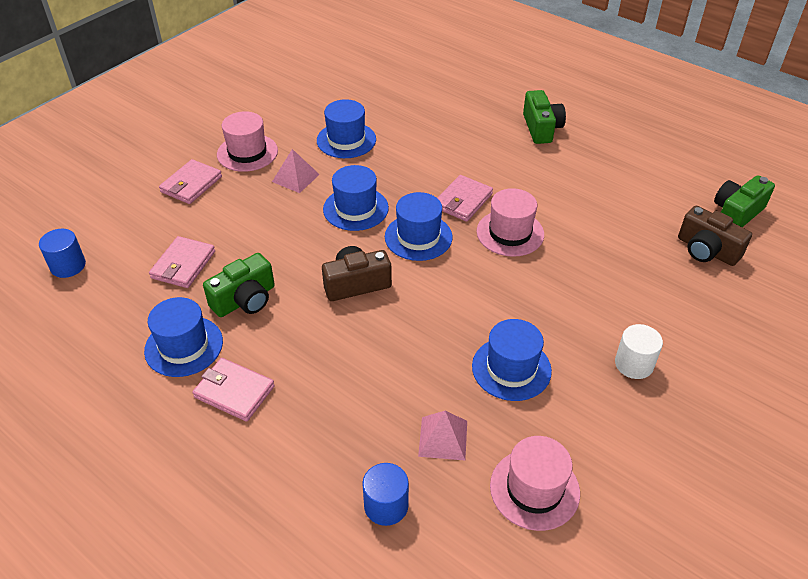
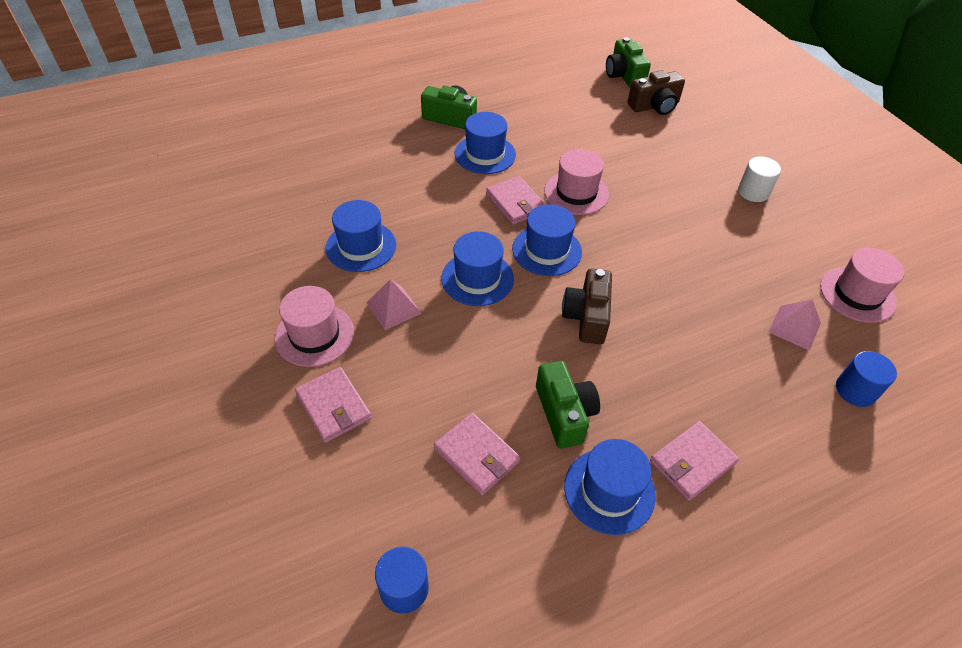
camera: 65 degrees left, 5 degrees up
(511, 368) = (734, 257): blue hat -> blue hat (485, 154)

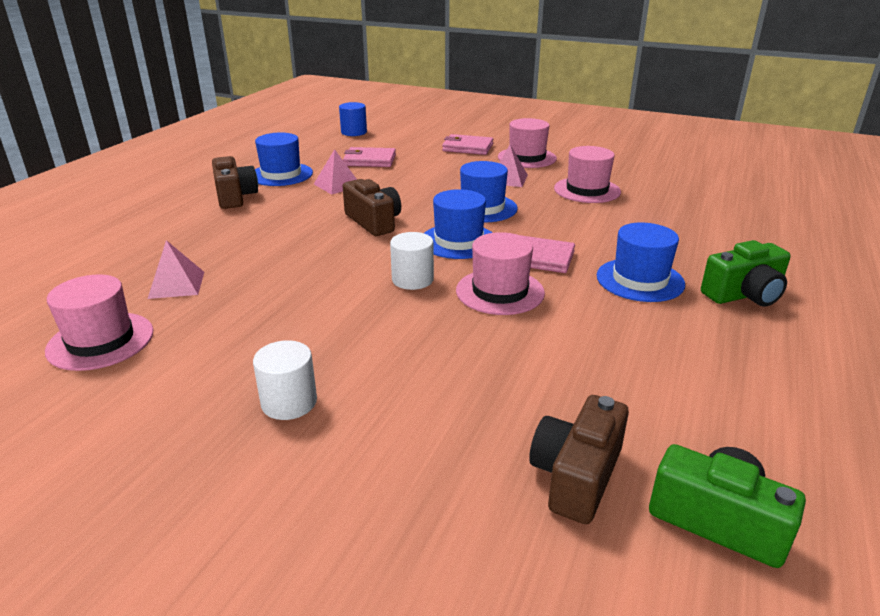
camera: 140 degrees right, 20 degrees down
(361, 246) = (587, 190): blue hat -> pink hat
(564, 413) = (337, 185): green camera -> pink pyramid
(619, 233) = (412, 279): none -> white cylinder
(692, 462) = (235, 196): pink wallet -> brown camera
(855, 390) = (104, 268): blue cylinder -> none

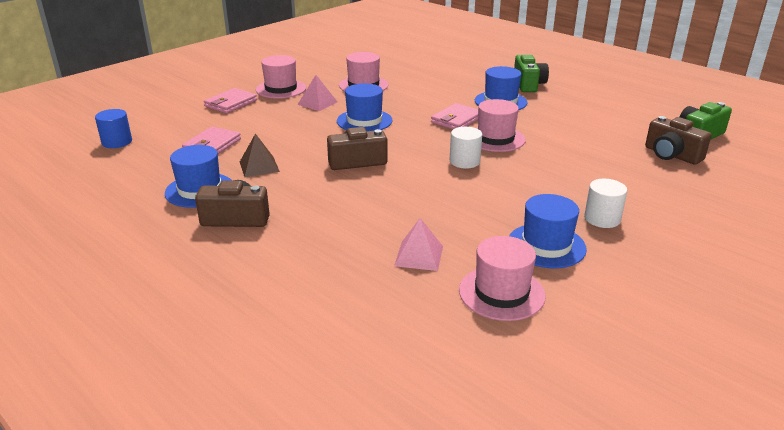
camera: 70 degrees left, 0 degrees up
(337, 185) = (259, 166): pink pyramid -> brown pyramid
(458, 241) = (415, 138): blue hat -> blue hat (546, 245)

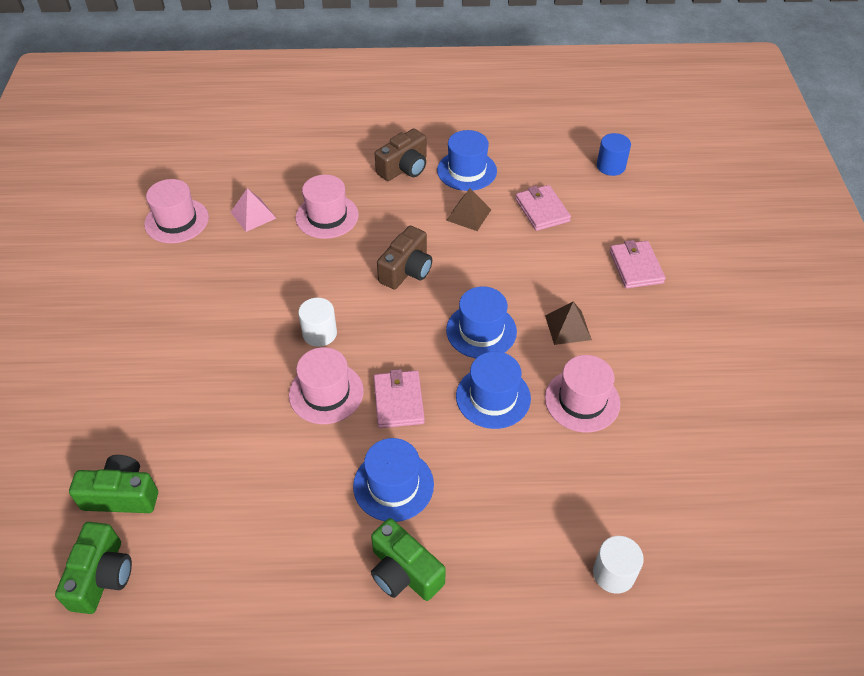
camera: 135 degrees right, 20 degrees up
(281, 89) = (643, 325): pink hat -> pink hat (327, 216)
(317, 103) = (568, 327): pink pyramid -> brown pyramid
(546, 245) = (174, 277): blue hat -> blue hat (493, 397)
(602, 219) = (147, 334): white cylinder -> white cylinder (613, 573)
(671, 155) = (122, 495): brown camera -> green camera

